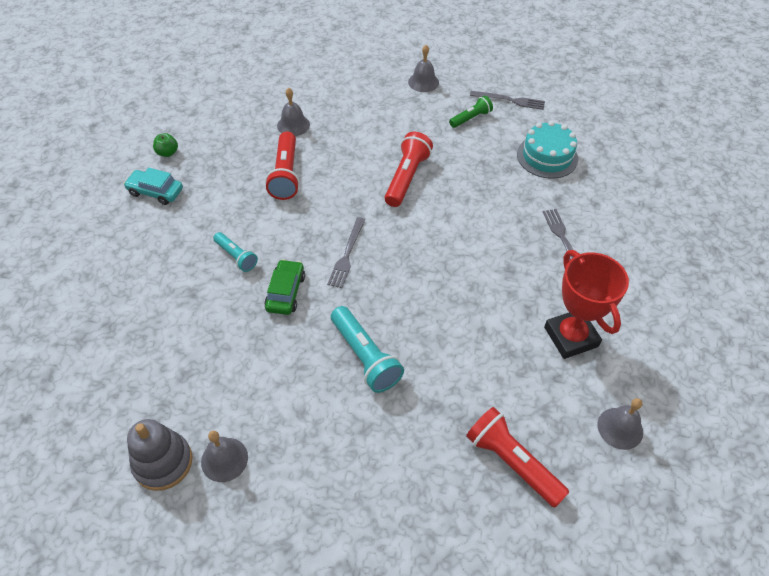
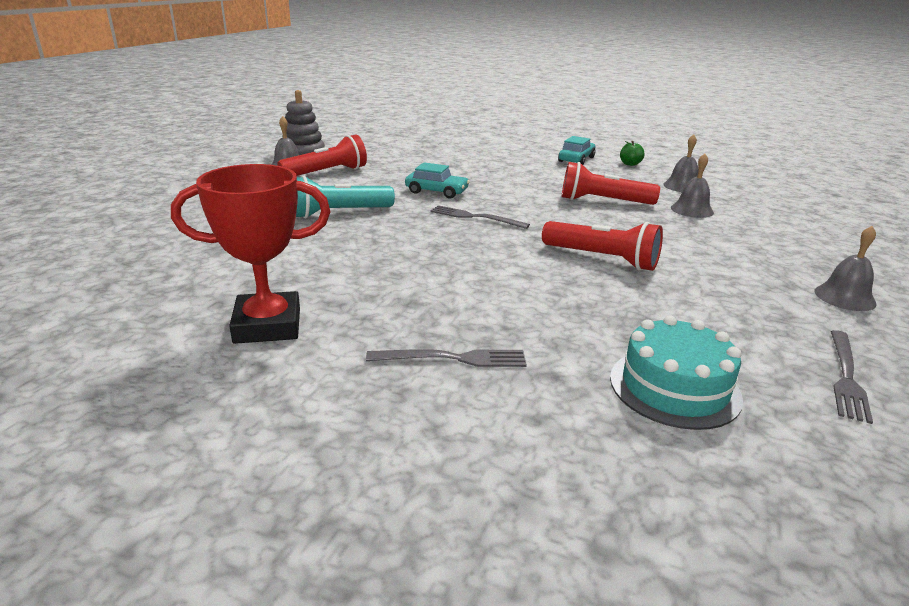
camera: 100 degrees right, 25 degrees down
(236, 256) = (488, 179): turquoise flashlight -> none
(285, 292) = (436, 192): green car -> turquoise car
(470, 118) = (762, 325): green flashlight -> none
(512, 462) = (152, 259): red flashlight -> red flashlight (326, 173)
(620, 428) = (103, 331): grey bell -> grey bell (682, 186)

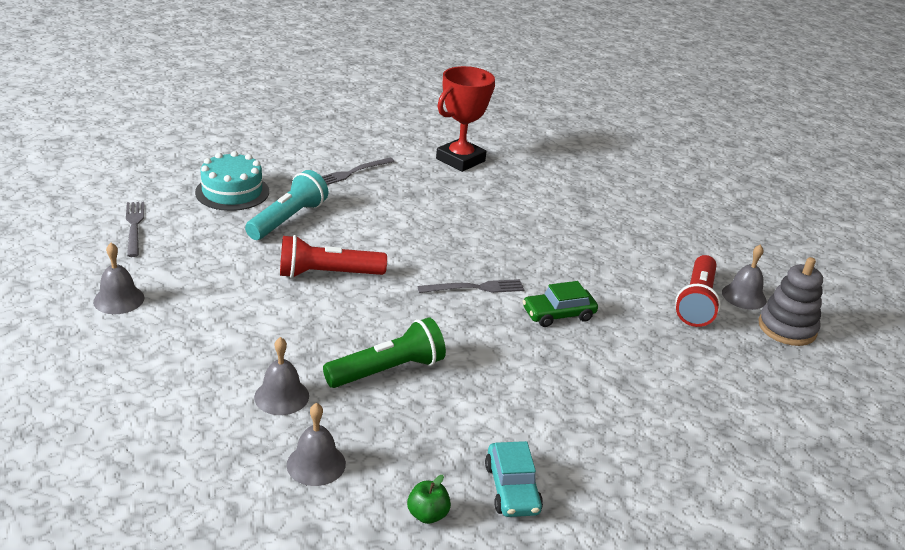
camera: 140 degrees right, 5 degrees up
(339, 213) = (578, 249): turquoise flashlight -> turquoise flashlight (288, 219)
(436, 192) = (558, 314): turquoise car -> green car
(603, 201) = (387, 370): red flashlight -> green flashlight

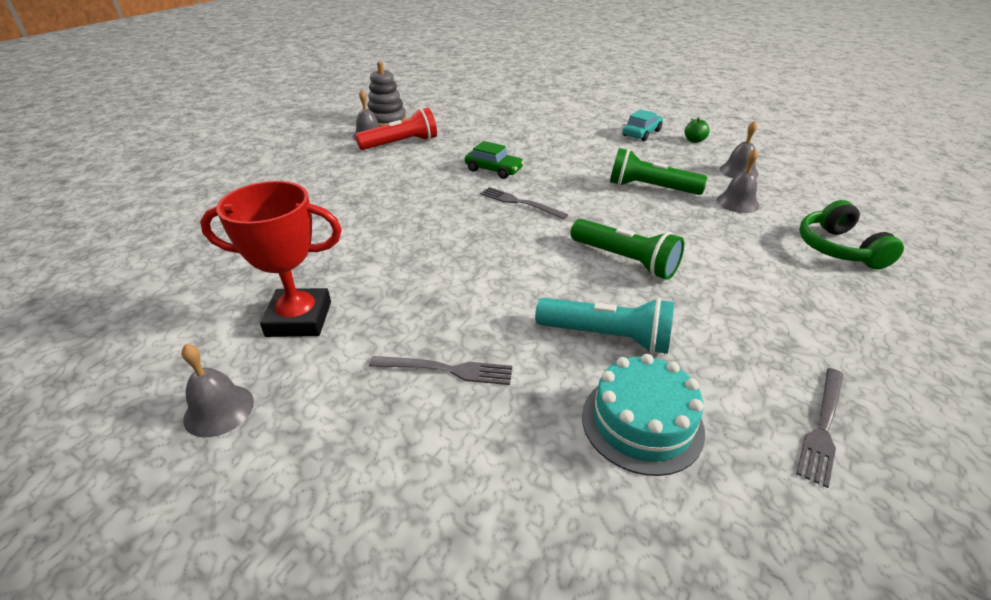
camera: 130 degrees left, 5 degrees up
(119, 299) = (860, 325): grey bell -> grey bell (219, 410)
(149, 376) = (838, 248): none -> green headphones
(288, 219) = (606, 336): turquoise flashlight -> turquoise flashlight turned 150 degrees counterclockwise
(328, 274) = (625, 260): red flashlight -> green flashlight

